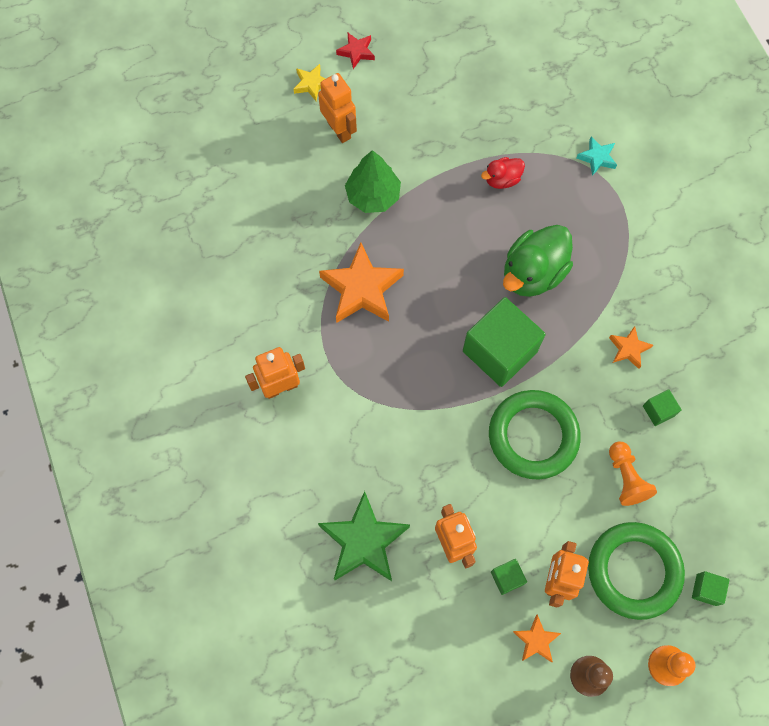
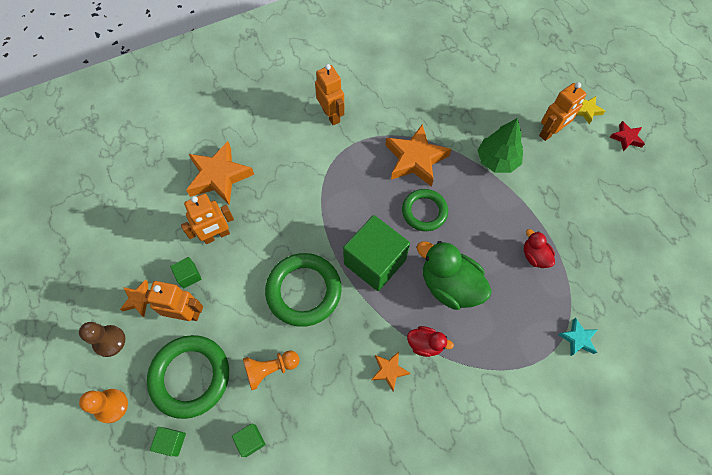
camera: 85 degrees right, 5 degrees down
(364, 541) = (219, 176): green star -> orange star
(437, 288) = (424, 211): none -> green ring
(600, 308) = (425, 344): none -> red duck
(658, 411) = (332, 398): green cube -> green cube (251, 440)

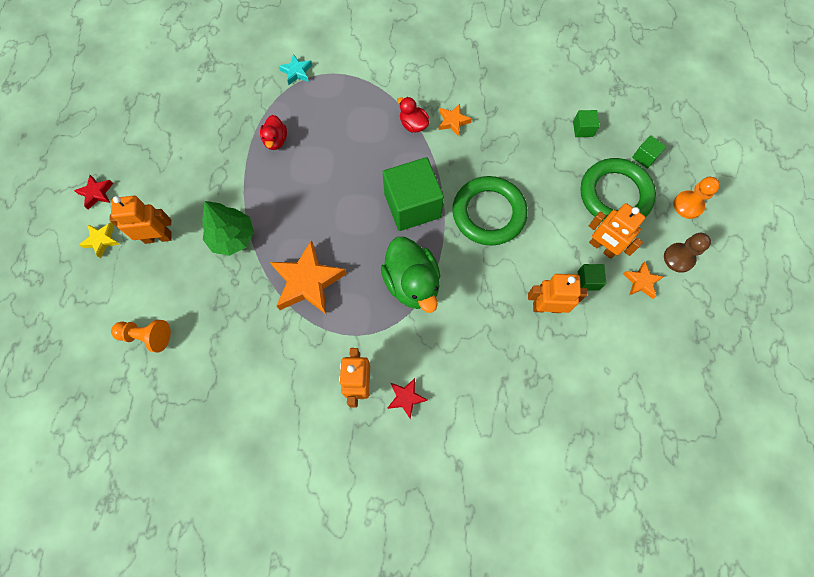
camera: 150 degrees left, 5 degrees up
(219, 176) = (518, 373): orange star -> none
(270, 369) = (546, 168): orange pawn -> orange pawn (147, 336)
(293, 123) = (406, 398): none -> red star
(424, 211) = (338, 226): green ring -> none
(449, 285) = (363, 155): green duck -> green duck (412, 283)

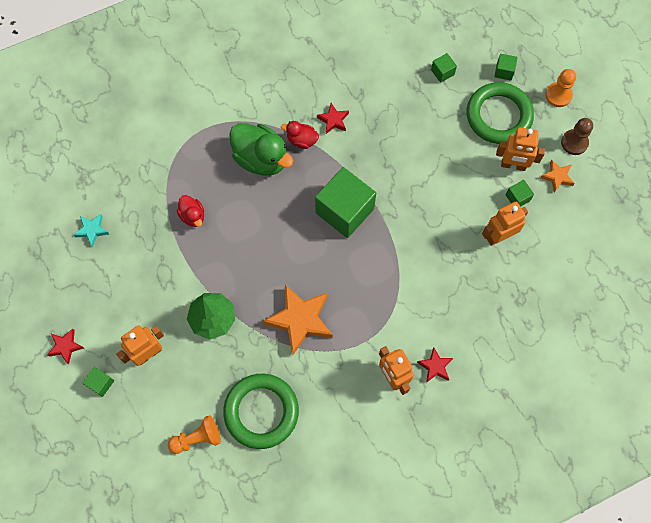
camera: 30 degrees left, 0 degrees up
(102, 240) = (100, 383): yellow star -> green cube
(296, 72) = (169, 144): turquoise star -> turquoise star (92, 230)
(412, 283) = (384, 275): green duck -> green duck (261, 159)
(453, 121) = (333, 120): orange star -> red star
(488, 213) = (409, 184): green ring -> green ring (261, 411)

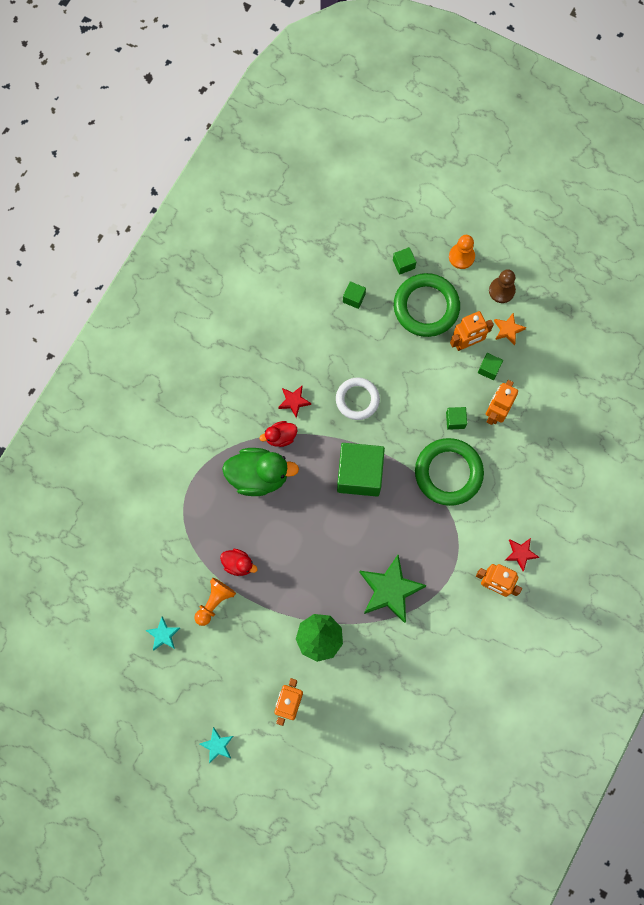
camera: 35 degrees left, 5 degrees up
(66, 346) = (217, 745): red star -> turquoise star
(100, 383) = (269, 754): green cube -> green cube (455, 420)
(197, 438) = (379, 741): orange pawn -> orange pawn (214, 602)
(261, 411) = (413, 685): green ring -> green ring (448, 473)
(300, 320) = (390, 590): orange star -> green star
(386, 151) = (357, 399): none -> white ring

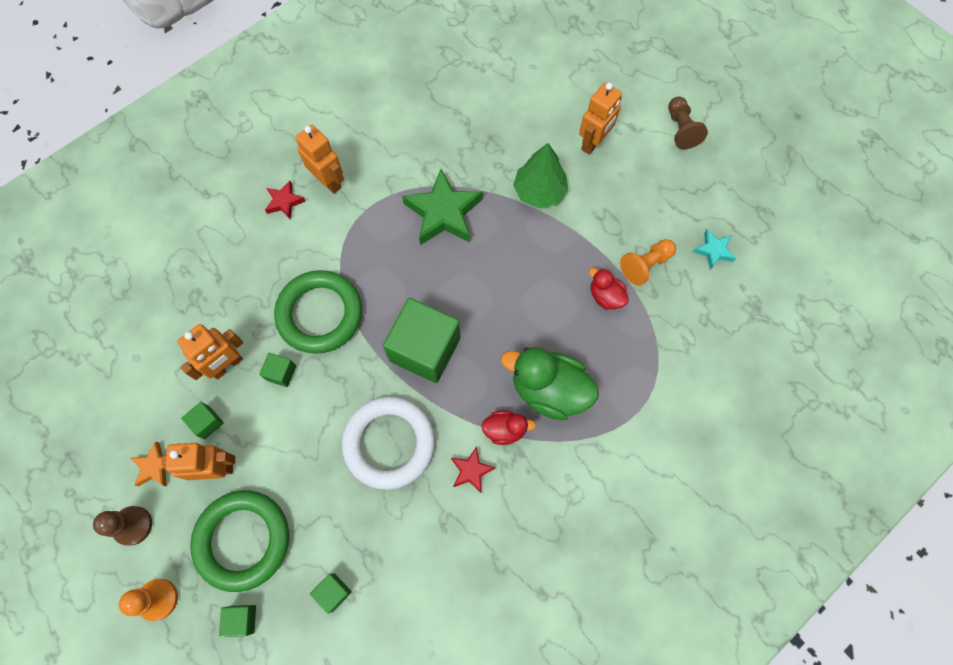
camera: 160 degrees left, 5 degrees down
(217, 745) = (681, 129): turquoise star -> brown pawn
(357, 399) = (389, 443): white ring -> white ring, size x1.54

